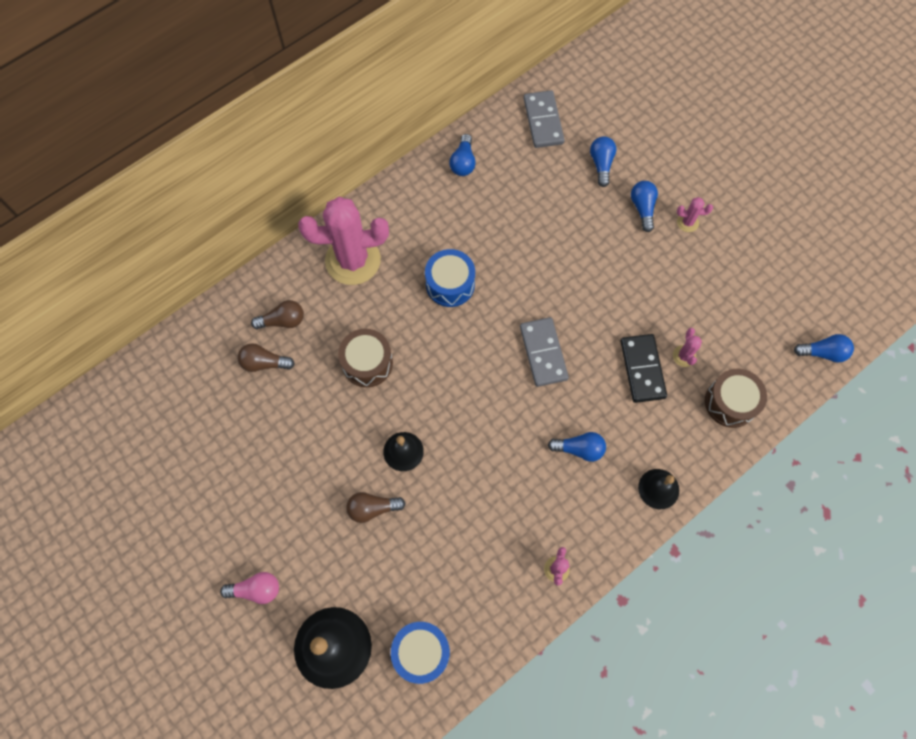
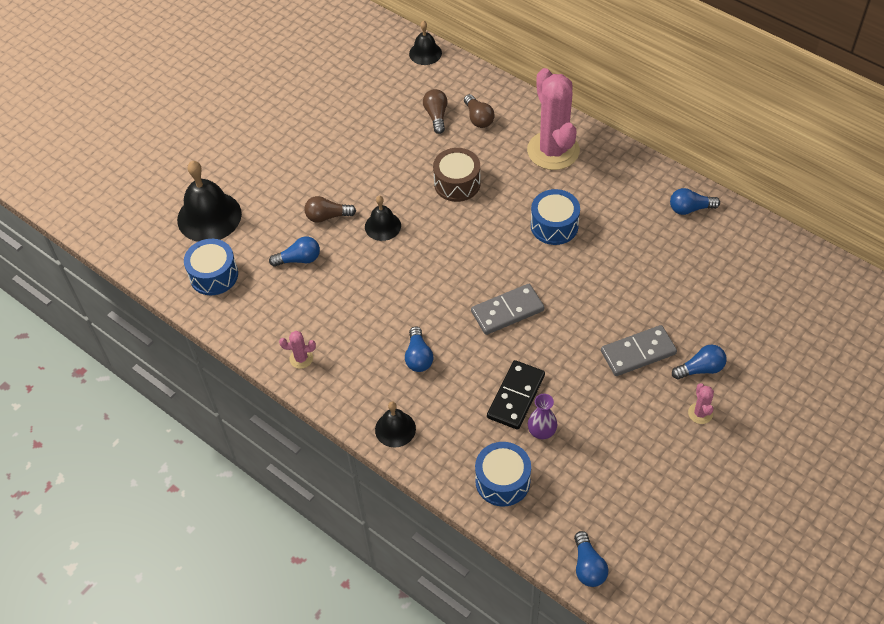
camera: 80 degrees right, 15 degrees down
(163, 354) = (425, 53): none -> black bell
(256, 589) = (246, 159): pink light bulb -> none
(372, 508) = (327, 216): brown light bulb -> brown light bulb turned 75 degrees counterclockwise
(543, 121) = (768, 264): grey domino -> grey domino (638, 353)
(601, 164) = (738, 323): blue light bulb -> blue light bulb (299, 259)
(642, 369) = (515, 396): black domino -> black domino turned 45 degrees counterclockwise
(684, 356) = (542, 431): pink cactus -> purple vase
(730, 402) = (502, 481): brown drum -> blue drum

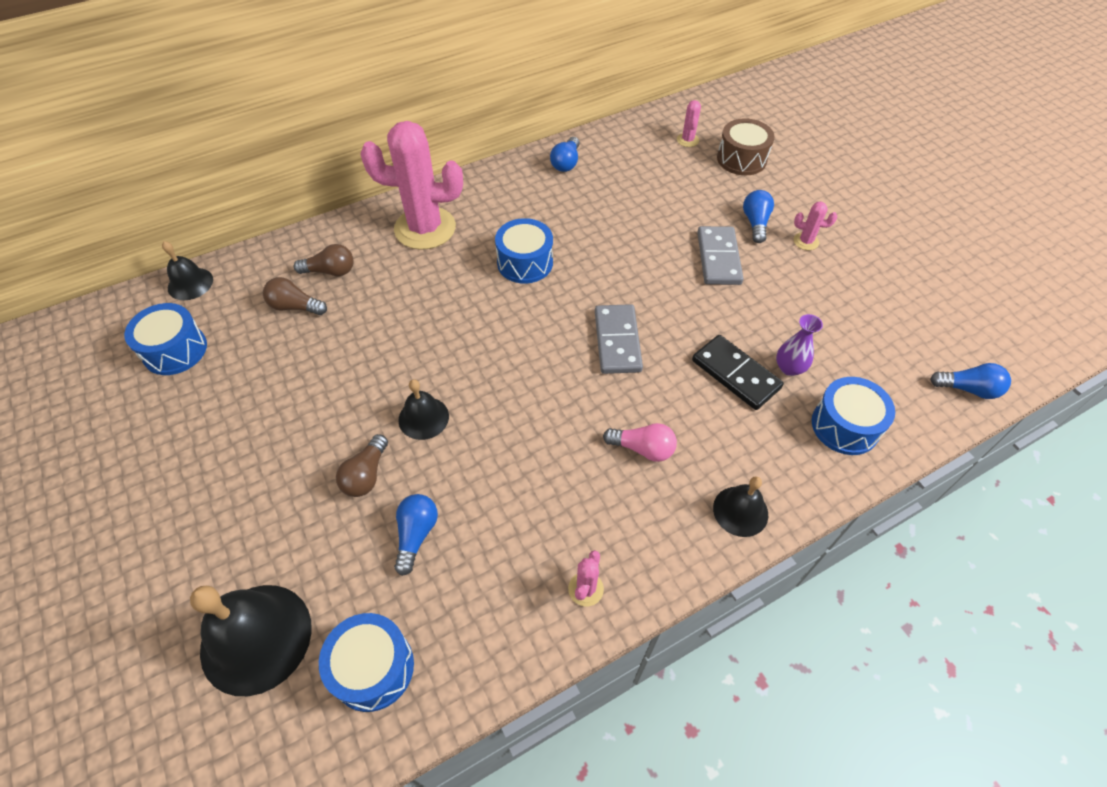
camera: 70 degrees left, 0 degrees up
(369, 77) = (175, 350): none -> blue drum
(418, 357) = (643, 448): blue light bulb -> pink light bulb
(457, 183) = (410, 323): brown drum -> brown drum (741, 159)
(785, 286) = (687, 140): none -> pink cactus

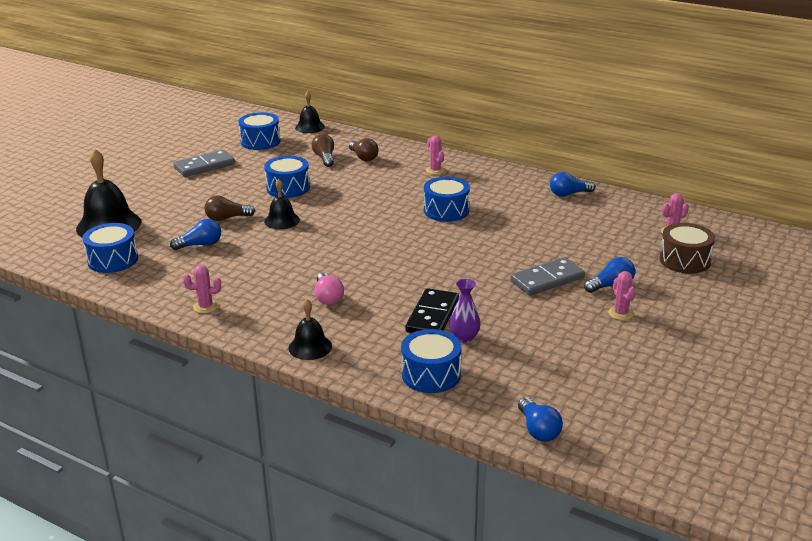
camera: 60 degrees right, 25 degrees down
(341, 376) = (288, 188): none -> blue drum
(425, 228) = (435, 170): pink cactus -> pink cactus, size x0.41
(617, 341) = (412, 263): grey domino -> grey domino (204, 166)

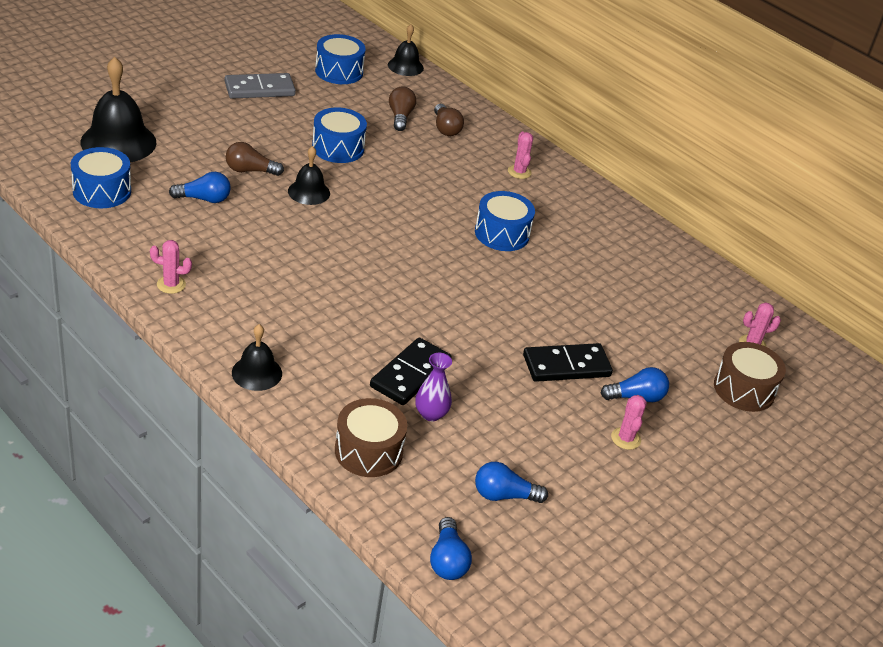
camera: 10 degrees right, 10 degrees up
(328, 297) = (308, 313): pink light bulb -> none
(431, 374) = (368, 451): blue drum -> brown drum
(547, 280) = (566, 366): grey domino -> black domino
(568, 194) = (659, 253): blue light bulb -> blue light bulb (504, 495)

